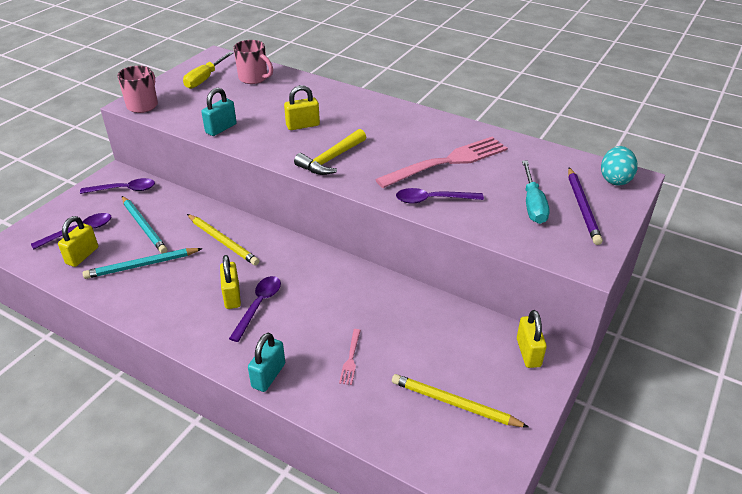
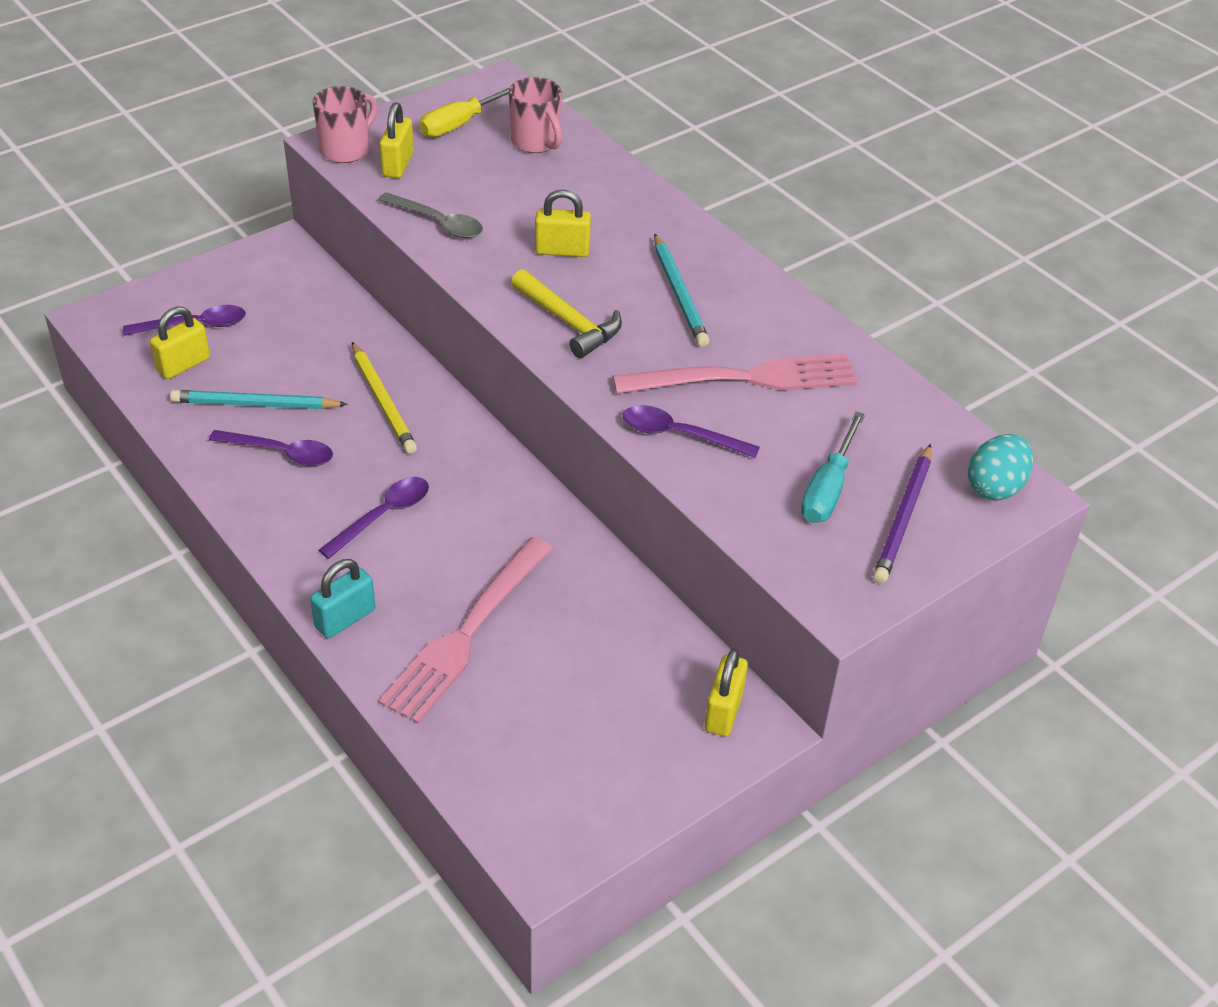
camera: 20 degrees right, 5 degrees up
(124, 189) = (284, 274): purple spoon -> purple spoon (281, 453)
(143, 226) = (285, 343): turquoise pencil -> turquoise pencil (679, 294)
(221, 128) = (438, 223): turquoise padlock -> grey spoon
(232, 296) = (354, 490): yellow padlock -> yellow padlock (398, 165)
(330, 159) = (569, 323): yellow hammer -> yellow hammer turned 105 degrees counterclockwise
(351, 358) = (467, 633): pink fork -> pink fork, size x2.44
(455, 403) = (572, 743): yellow pencil -> none

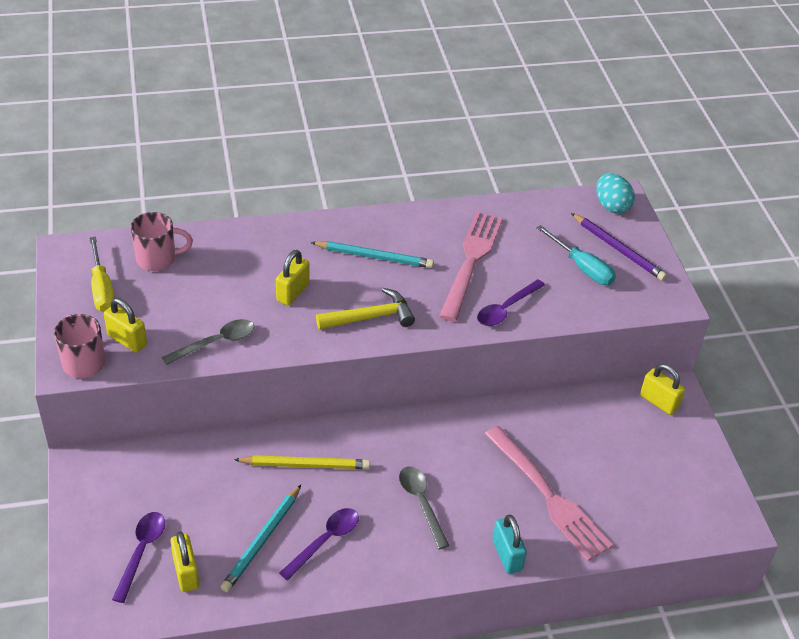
camera: 65 degrees left, 0 degrees up
(383, 516) = (421, 503): purple spoon -> grey spoon

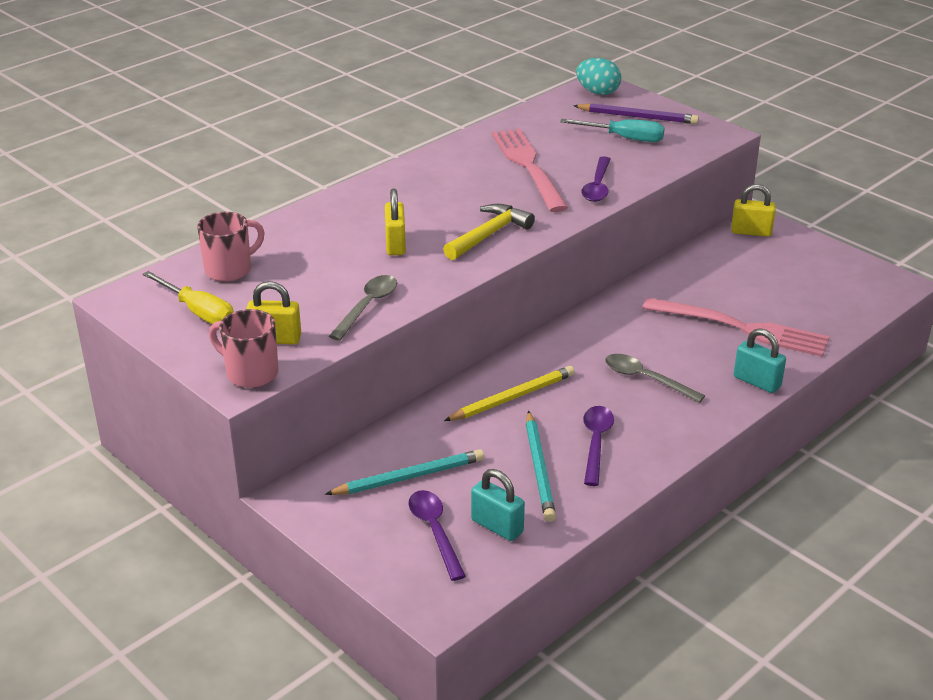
camera: 30 degrees left, 10 degrees down
(186, 573) = (497, 526): yellow padlock -> turquoise padlock
(374, 257) = (439, 193): turquoise pencil -> turquoise pencil (409, 477)

